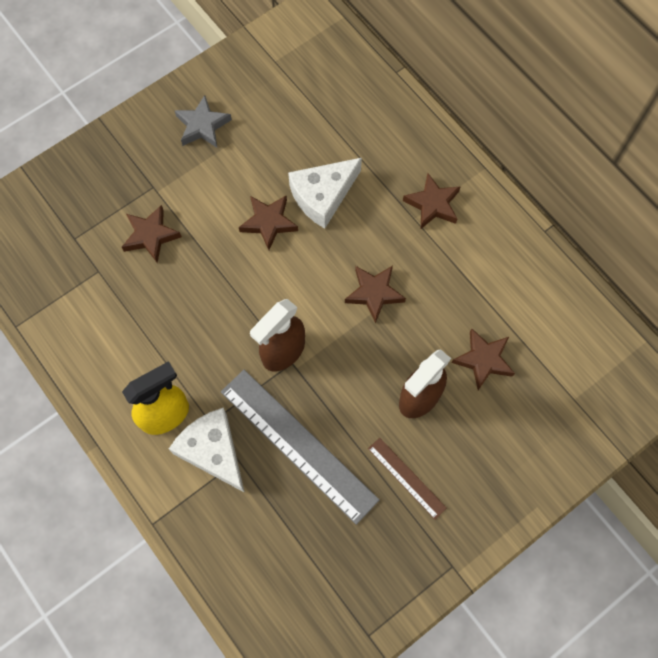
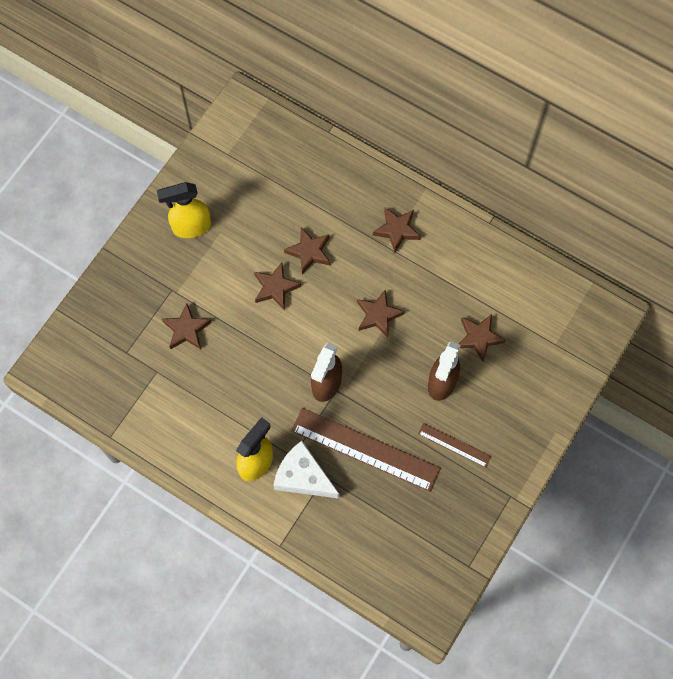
camera: 20 degrees left, 0 degrees up
(202, 126) = (191, 227): grey star -> yellow spray bottle
(298, 445) = (365, 449): grey ruler -> brown ruler
(323, 196) = (309, 252): white cheese -> brown star

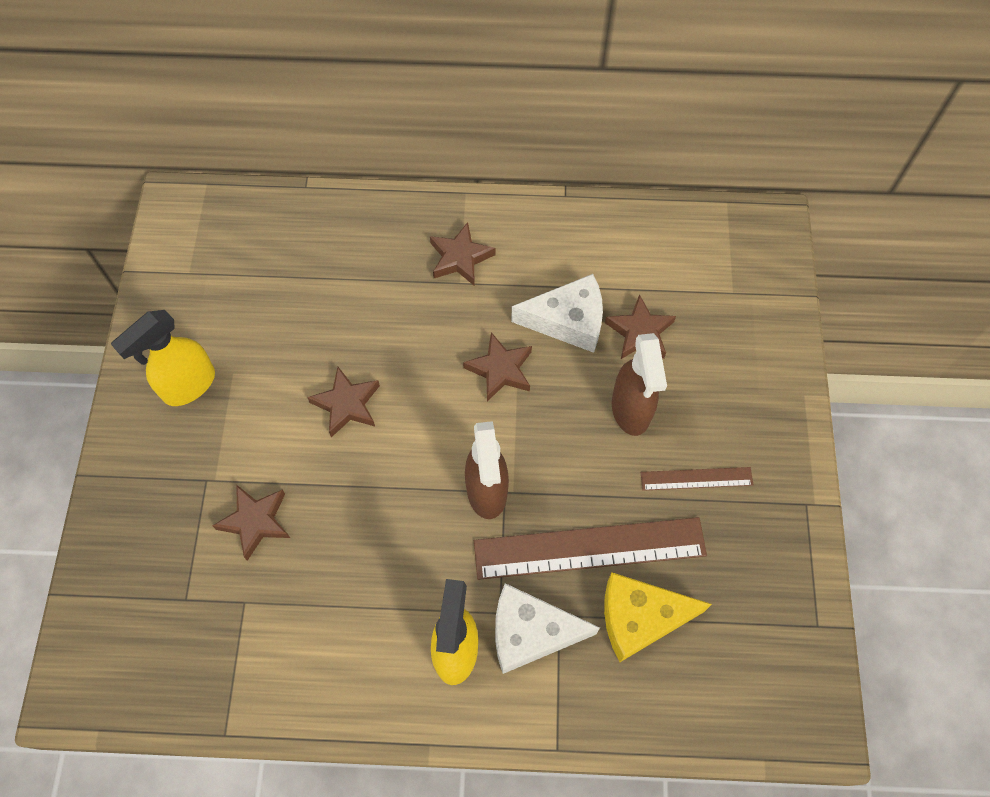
camera: 30 degrees left, 5 degrees down
(309, 252) = (365, 338): brown star -> none
(370, 504) = (640, 618): none -> yellow cheese
(438, 307) = (568, 321): none -> white cheese

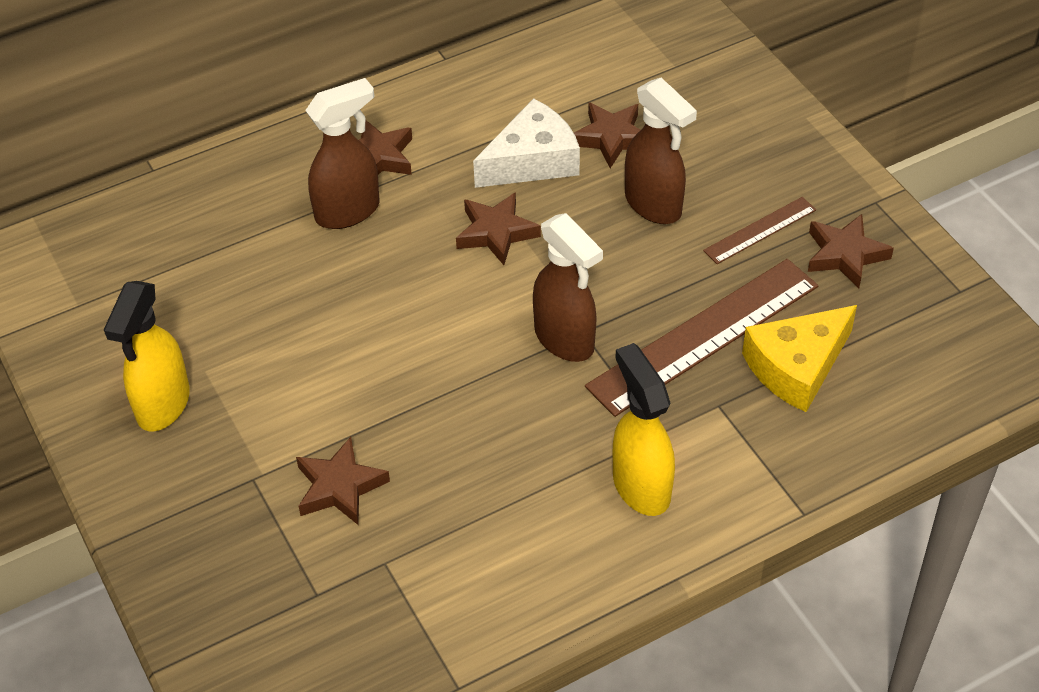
camera: 30 degrees left, 15 degrees down
(347, 404) = (357, 337): brown star -> brown star (845, 255)
(411, 294) = (348, 211): none -> brown spray bottle
(531, 632) = (702, 433): white cheese -> none

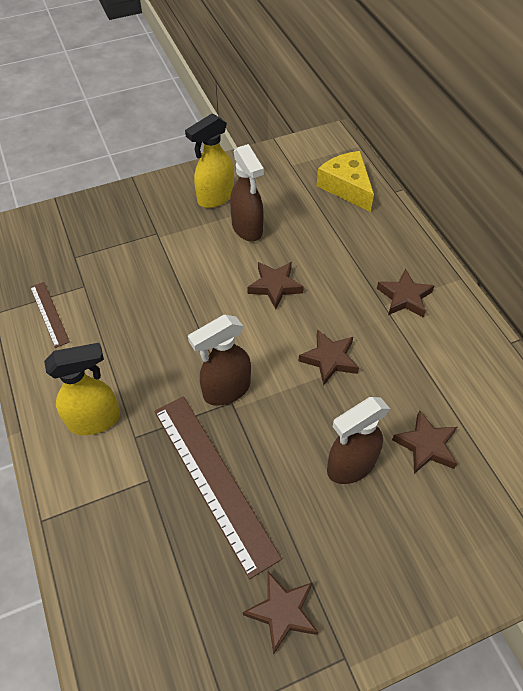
camera: 95 degrees right, 5 degrees up
(162, 405) = (215, 198): yellow spray bottle -> yellow spray bottle turned 60 degrees counterclockwise
(339, 487) = (140, 268): brown star -> brown star (275, 286)
(348, 211) = (355, 280): brown spray bottle -> brown spray bottle (247, 229)
(532, 161) = (400, 388): white cheese -> none
(760, 230) = (317, 544): brown ruler -> brown ruler (49, 314)
(797, 367) = (171, 544): yellow cheese -> yellow cheese (346, 187)

